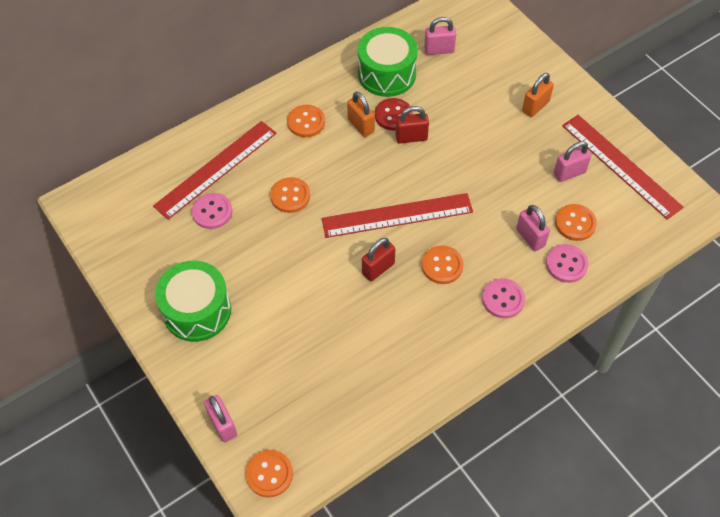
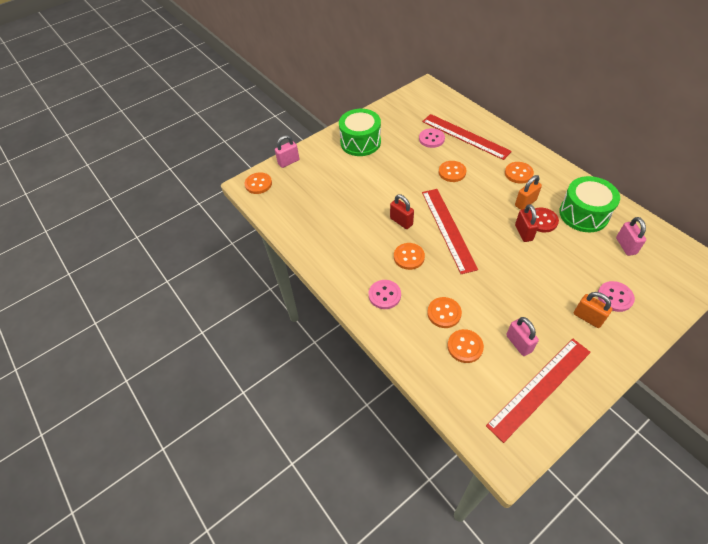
camera: 90 degrees right, 5 degrees down
(530, 237) = (444, 313): pink padlock -> orange button
(566, 264) = (422, 339): pink button -> pink button (615, 297)

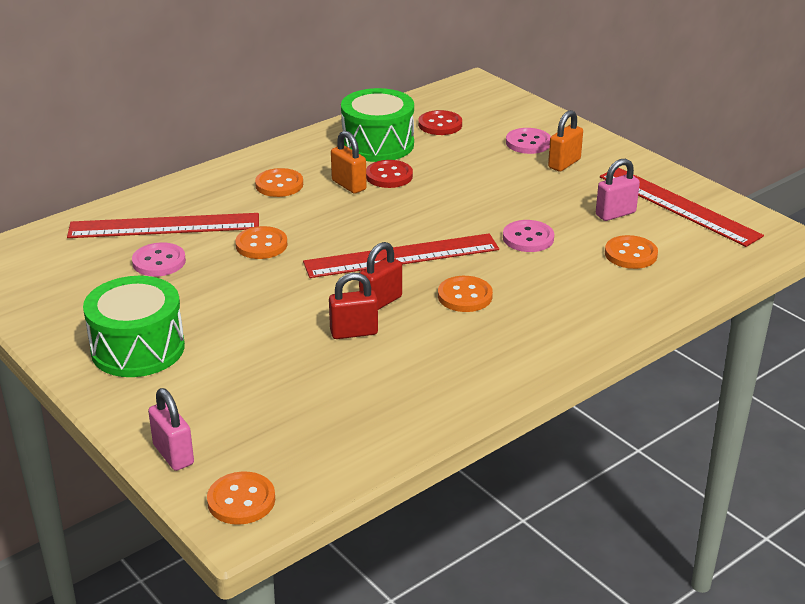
camera: 95 degrees left, 20 degrees down
(384, 295) = (548, 322): pink button -> pink button (528, 238)
(444, 313) = (575, 268): orange button -> none
(465, 136) = (164, 226): red ruler -> red ruler turned 45 degrees clockwise
(523, 233) = (413, 192): red padlock -> red padlock (354, 332)
(625, 246) = (440, 125): pink padlock -> red button

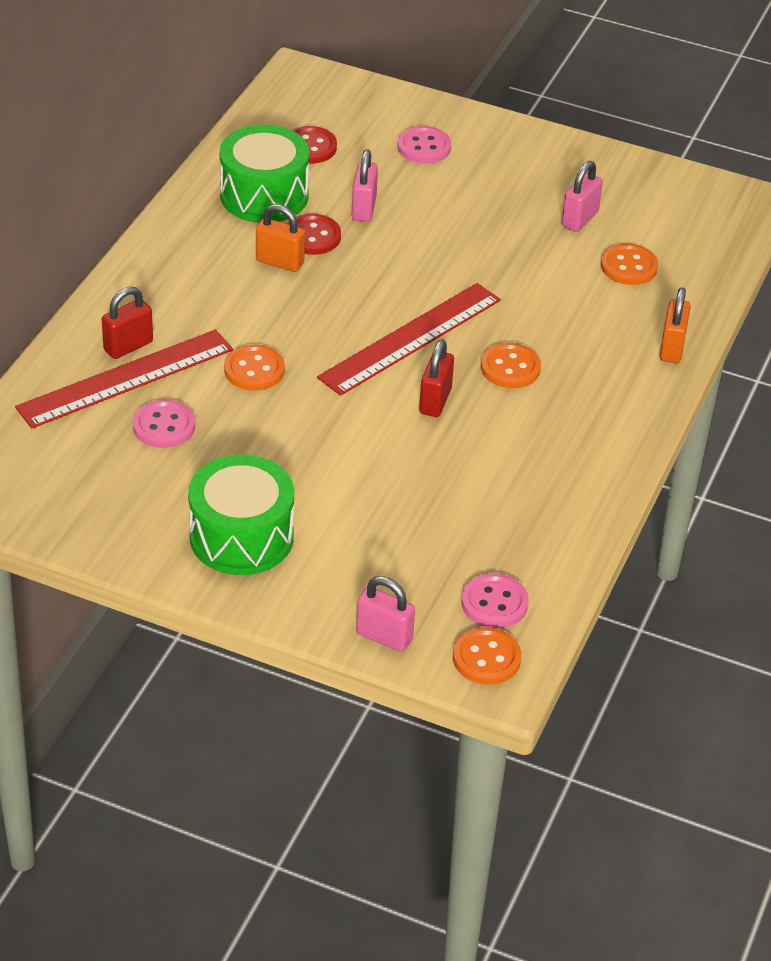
camera: 30 degrees left, 10 degrees up
(279, 185) = (203, 284): orange button -> none
(354, 332) = (438, 446): red padlock -> red padlock (128, 346)
(445, 168) = (363, 209): none -> pink padlock
(528, 238) = (517, 277): pink button -> pink button (494, 603)
(564, 164) = (482, 166): orange padlock -> orange padlock (672, 348)
(678, 206) = (632, 190): red ruler -> none

